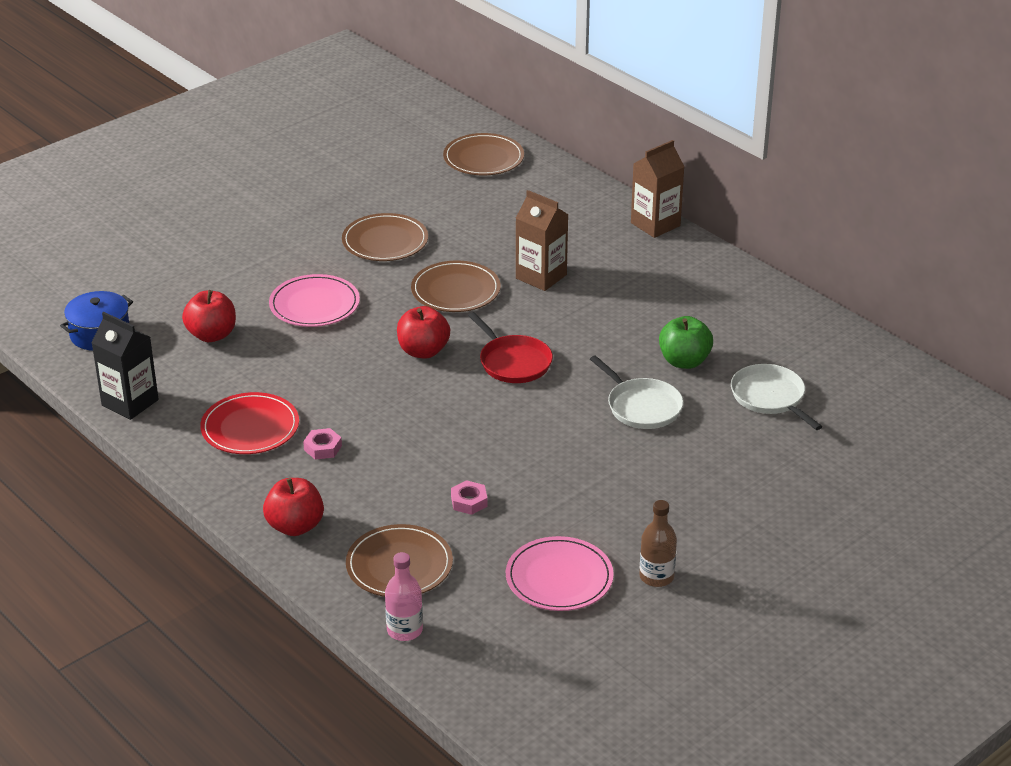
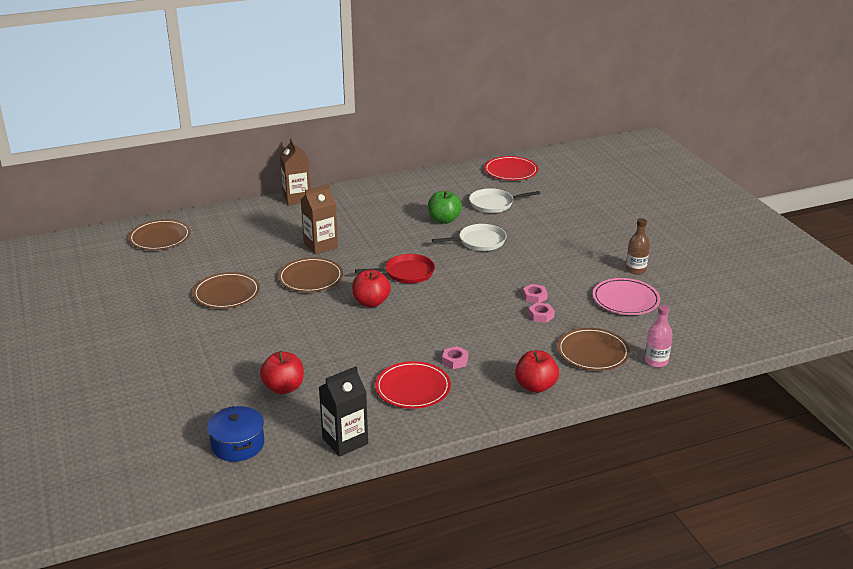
camera: 70 degrees left, 5 degrees down
(314, 304) = (281, 335): pink plate -> none
(516, 487) = (534, 296): none -> pink nut
(899, 392) = (511, 171): none -> red plate

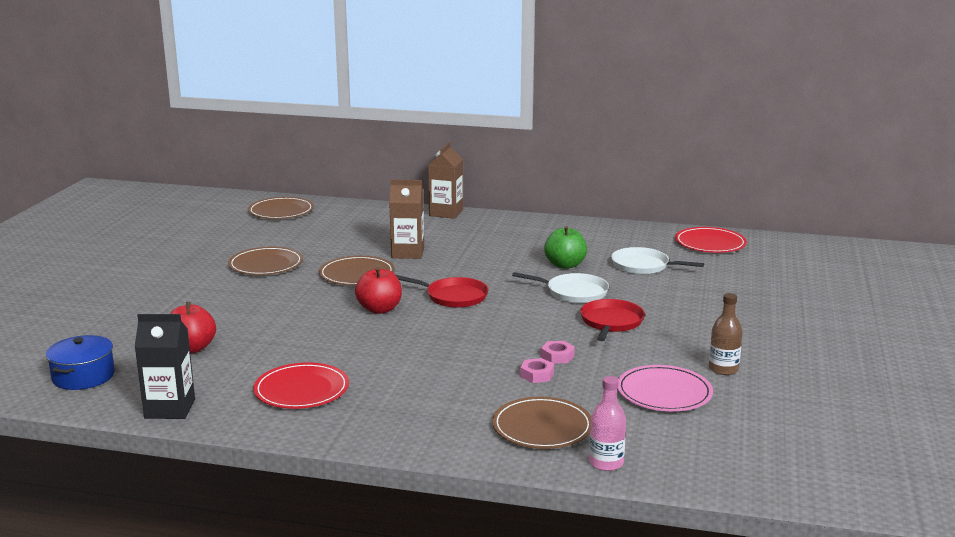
camera: 35 degrees right, 10 degrees down
(455, 361) = (380, 382): pink nut -> none
(532, 258) = (611, 322): none -> red pan
(535, 386) = (426, 434): red apple -> none

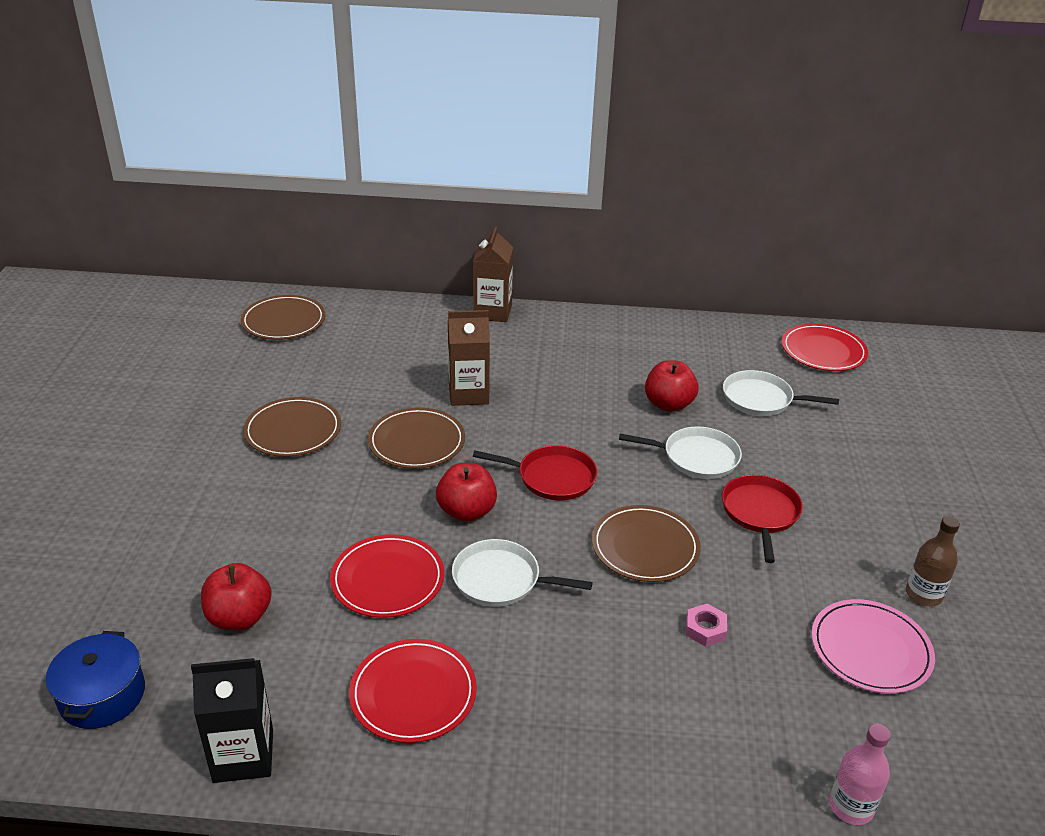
camera: 10 degrees left, 15 degrees up
(306, 337) = (387, 579): none -> red plate
(390, 342) = (501, 579): none -> white pan
(542, 427) = (747, 739): brown plate -> brown plate (645, 547)
(557, 356) = (718, 588): pink nut -> none
(565, 265) = (668, 404): green apple -> red apple

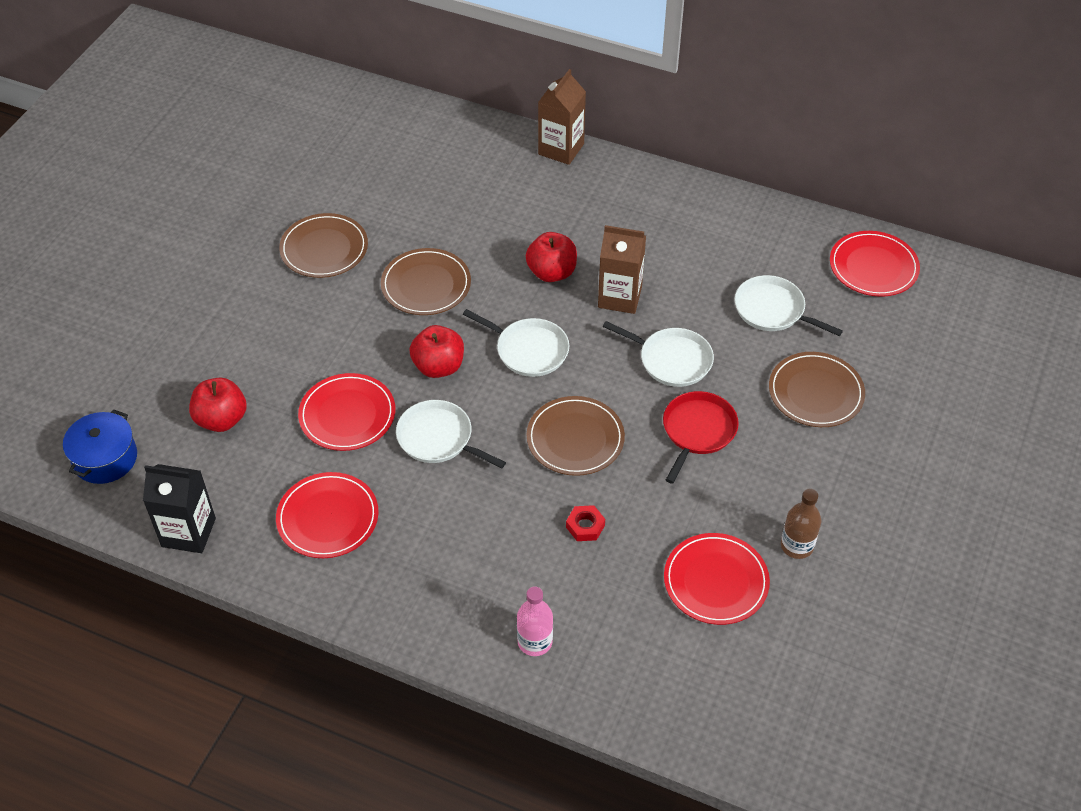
camera: 20 degrees right, 15 degrees up
(283, 321) = (359, 121): brown plate -> brown plate (815, 392)
(468, 394) = (495, 242): brown carton -> brown carton (620, 297)
(552, 477) = (528, 350): red pan -> white pan
(668, 404) = (677, 296): red apple -> red apple (551, 272)
(705, 629) = (585, 526): pink nut -> red nut
(851, 806) = (616, 698): pink bottle -> pink bottle (535, 642)
(870, 649) = (716, 581): pink plate -> red plate

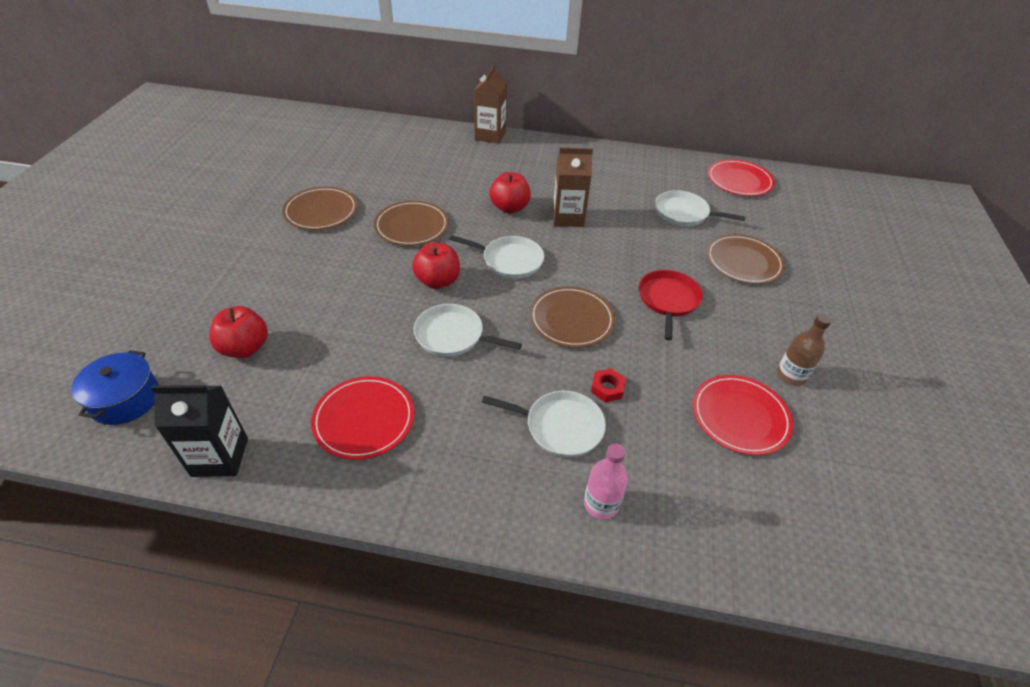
camera: 15 degrees left, 5 degrees down
(347, 415) = (365, 328): red plate -> none
(671, 360) = (625, 253): white pan -> white pan (560, 426)

